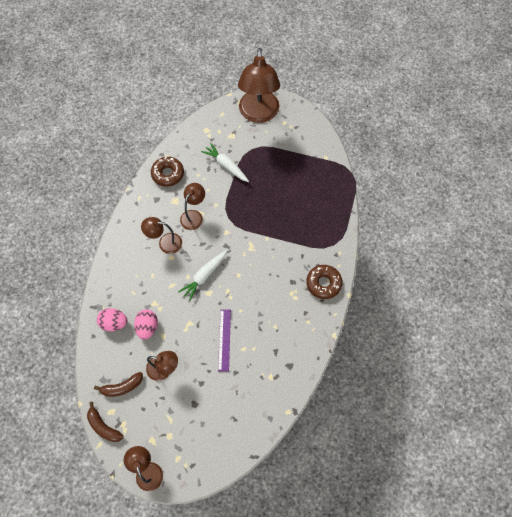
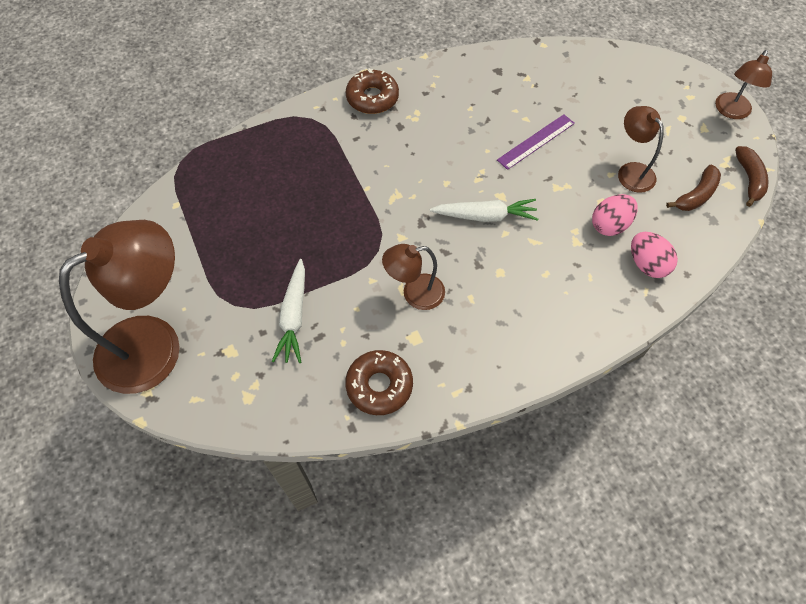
camera: 130 degrees left, 5 degrees down
(122, 387) = (696, 195): brown banana -> brown banana turned 105 degrees clockwise
(165, 243) = (488, 296): brown lamp -> none

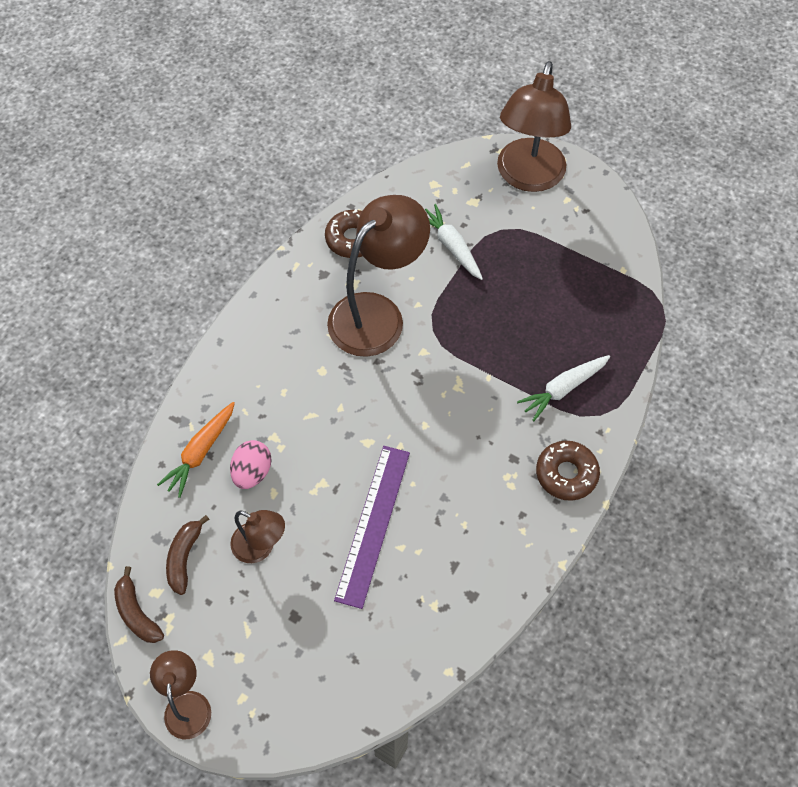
camera: 145 degrees right, 0 degrees up
(414, 293) = (377, 314): brown lamp -> brown lamp, size x1.95
(485, 216) = (368, 413): white carrot -> white carrot (563, 389)
(536, 141) = (373, 524): purple ruler -> purple ruler, size x1.56
(647, 264) = (201, 452): pink egg -> orange carrot

